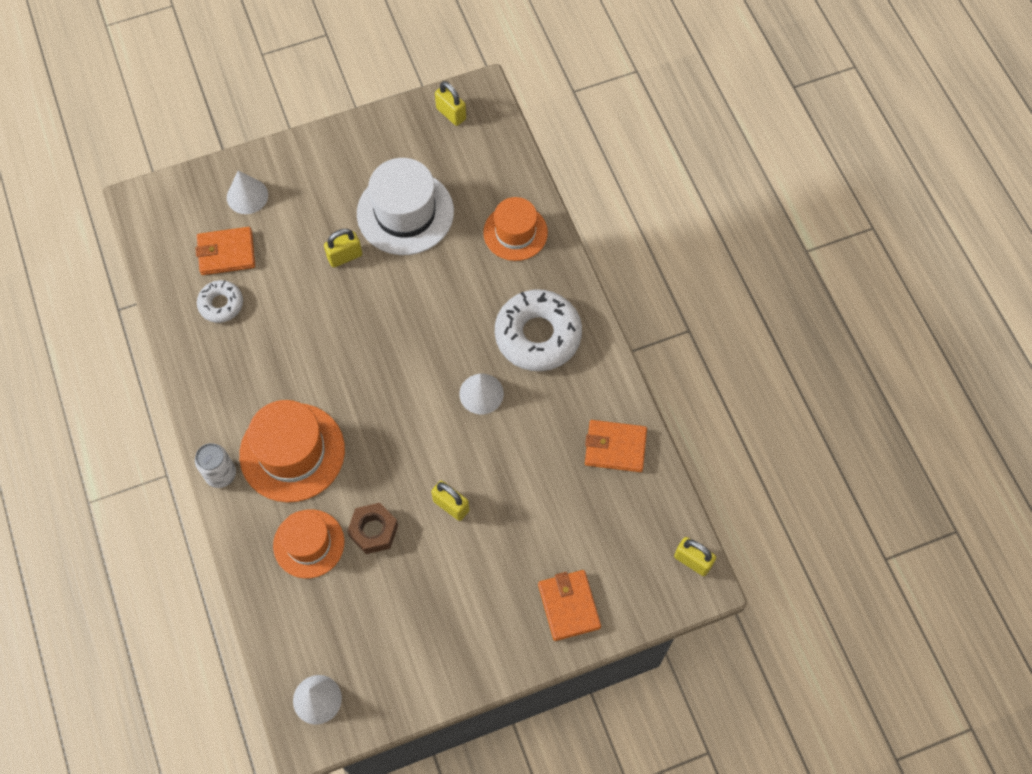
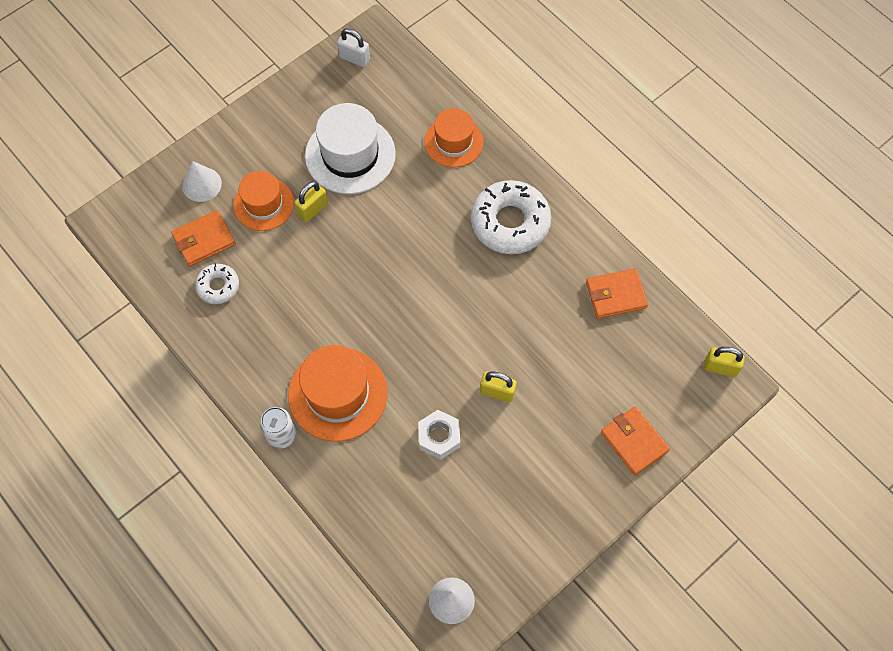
camera: 20 degrees left, 0 degrees up
(308, 543) = (386, 468): orange hat -> orange hat (263, 204)
(373, 531) = (439, 437): brown nut -> white nut
(451, 114) = (354, 58): yellow padlock -> white padlock
(481, 393) = (482, 288): white cone -> none

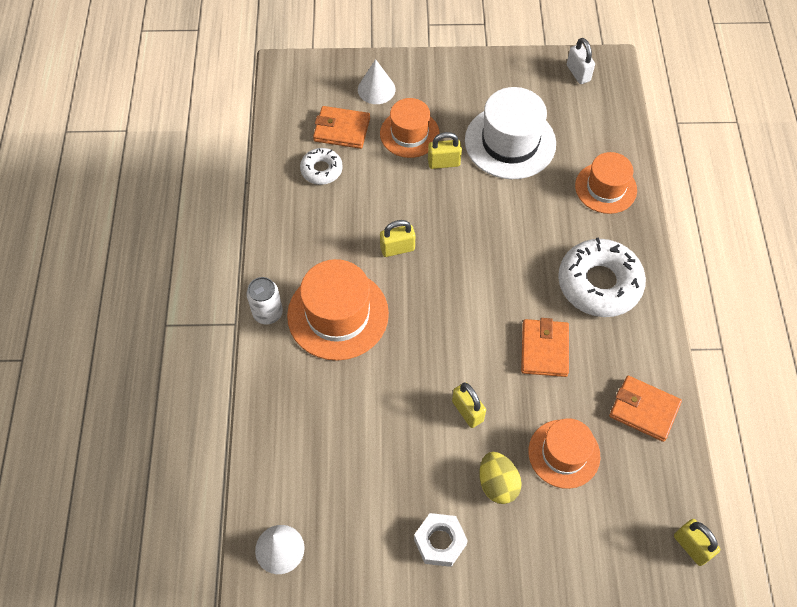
camera: 40 degrees right, 5 degrees down
(337, 307) = (397, 248): none -> yellow padlock
(439, 437) = (387, 409): white nut -> white nut (440, 542)
(562, 428) = (497, 484): none -> yellow egg
(588, 369) = (564, 453): none -> orange hat
(634, 442) = (552, 547): orange wallet -> orange wallet (544, 349)

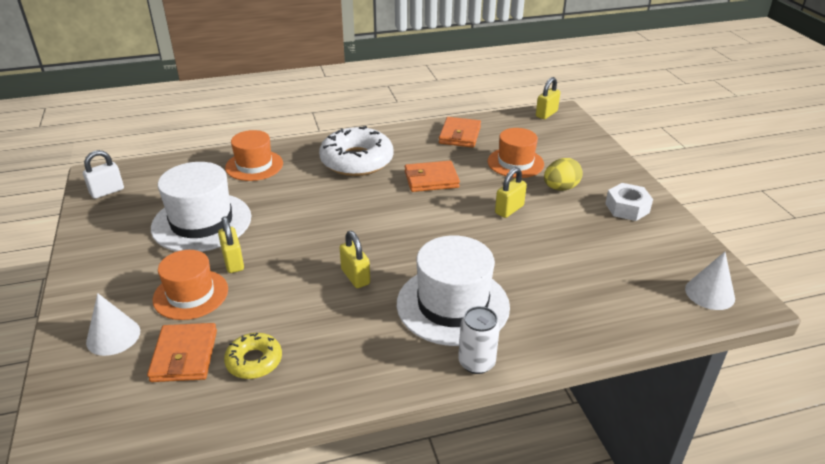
camera: 105 degrees left, 25 degrees down
(321, 170) = (254, 361): white donut -> yellow donut
(338, 314) = (452, 305): orange hat -> white hat

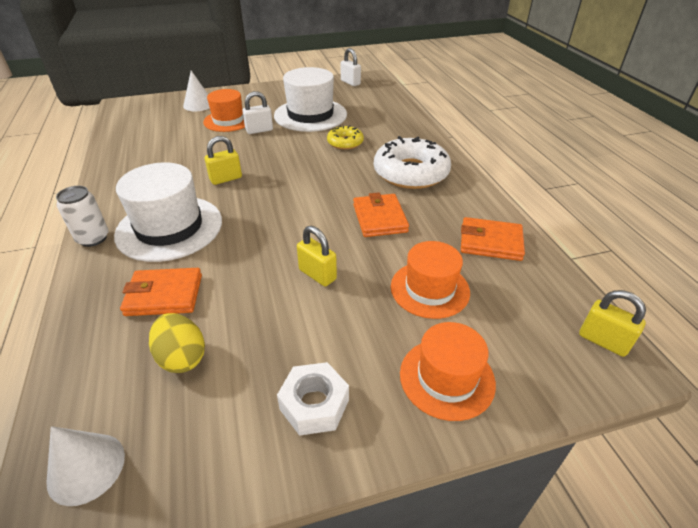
camera: 90 degrees right, 5 degrees up
(184, 356) = (170, 125): orange wallet -> orange wallet (164, 295)
(233, 262) = (259, 130): yellow padlock -> white padlock
(254, 165) = (393, 126): orange hat -> orange hat (447, 378)
(254, 361) = (153, 146): yellow donut -> yellow donut (345, 142)
(560, 188) = (368, 329): yellow egg -> yellow egg (182, 357)

